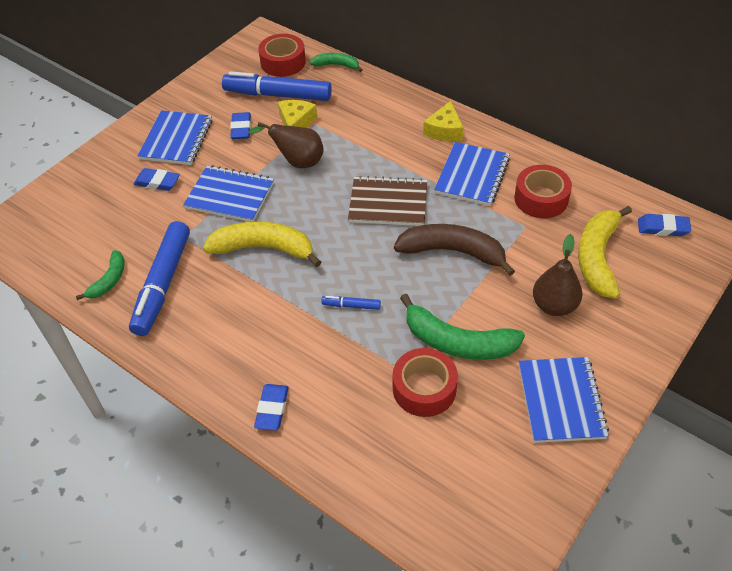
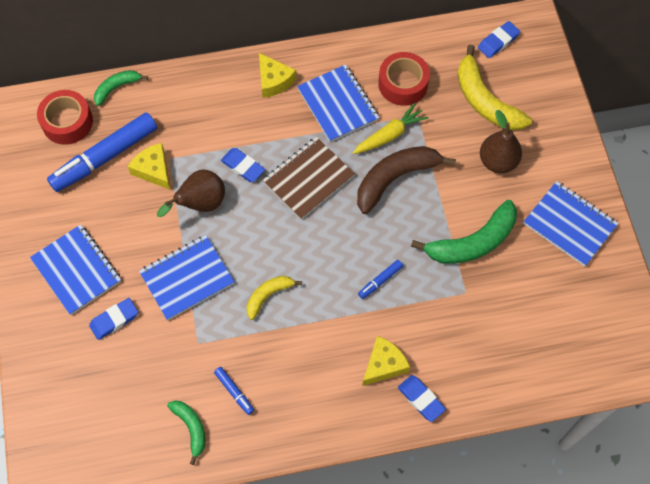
camera: 50 degrees left, 15 degrees up
(162, 284) = (234, 392): blue marker -> blue marker, size x0.43
(241, 128) = (117, 214): blue eraser -> blue eraser (243, 167)
(264, 248) = (268, 296): yellow banana -> yellow banana, size x0.55
(278, 361) = (384, 364): none -> yellow cheese
(424, 388) = (490, 293): red tape -> none
(486, 222) = (389, 135): none -> yellow carrot

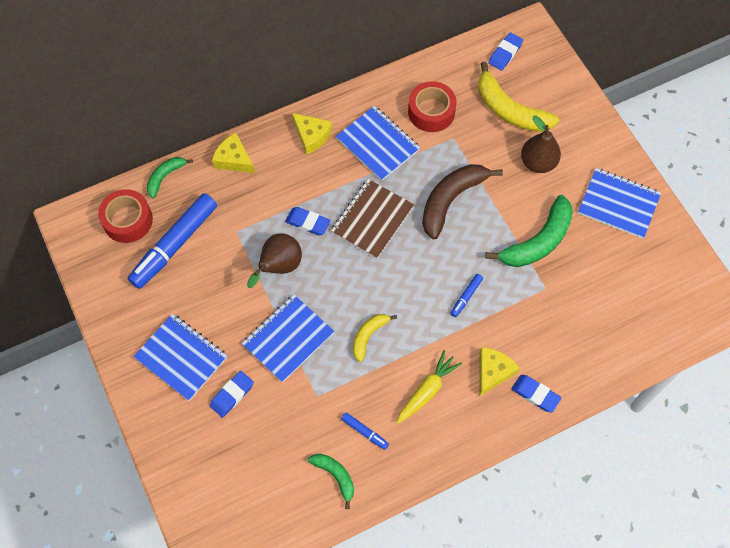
camera: 15 degrees left, 0 degrees up
(153, 170) = (225, 246): yellow cheese -> yellow cheese (234, 159)
(389, 135) = (433, 161): yellow carrot -> yellow carrot (427, 391)

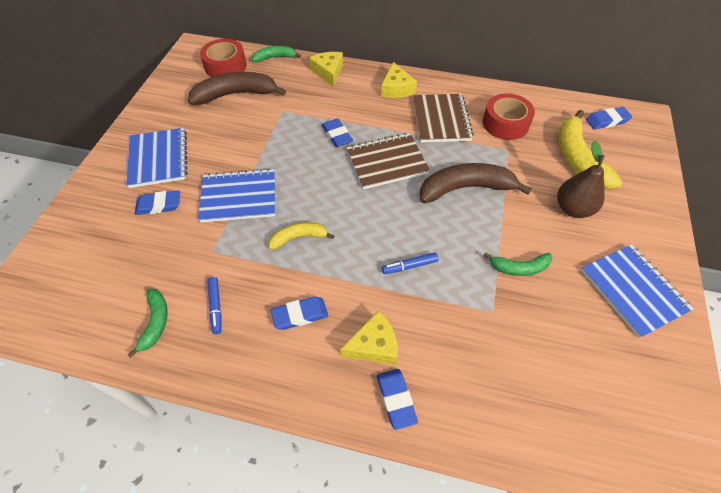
camera: 40 degrees right, 10 degrees down
(174, 245) = (236, 94): blue marker -> brown banana
(279, 267) = (286, 148): brown pear -> none
(378, 144) = (441, 120): blue notebook -> brown notebook
(427, 391) = (300, 315): yellow carrot -> blue eraser
(538, 241) = (519, 268): green banana -> green banana, size x0.55

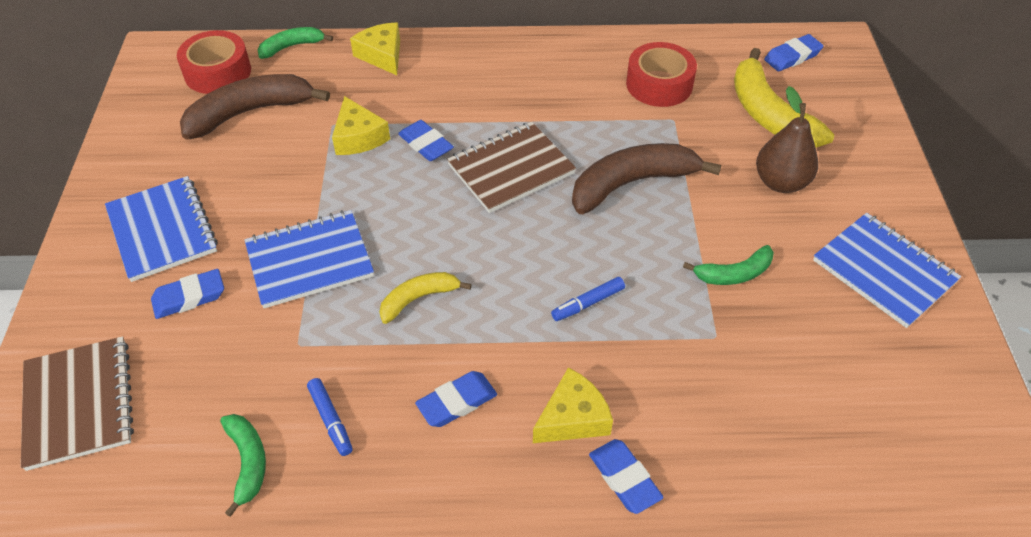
camera: 15 degrees left, 5 degrees down
(396, 89) = (491, 62): yellow cheese -> yellow cheese (358, 137)
(441, 120) = (568, 95): brown notebook -> brown notebook (79, 404)

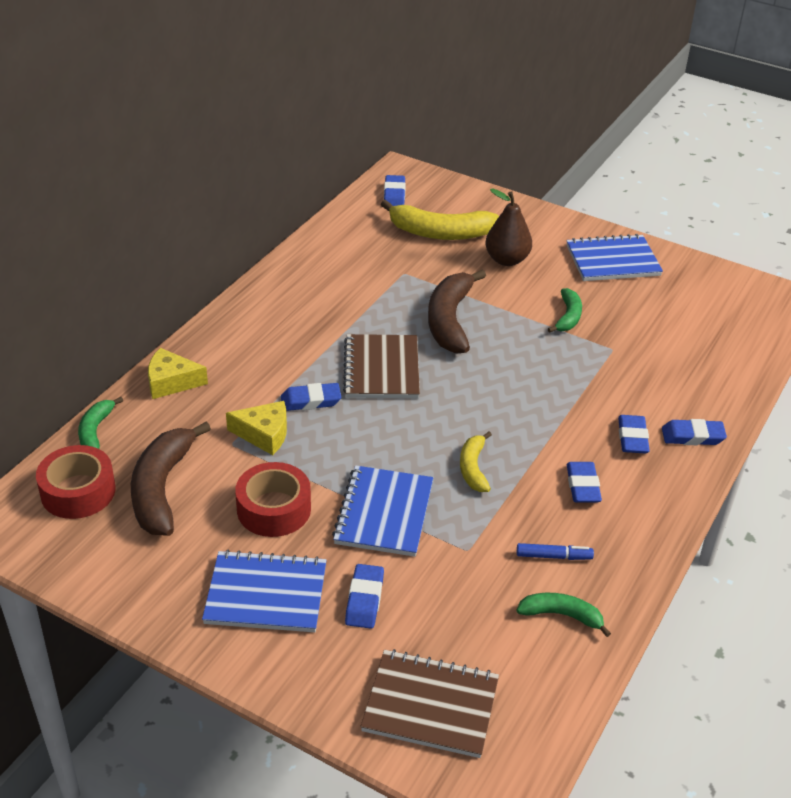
camera: 60 degrees left, 10 degrees down
(572, 418) = (632, 438): yellow cheese -> blue eraser
(588, 303) = (543, 389): blue marker -> none
(659, 84) = (362, 262): red tape -> red tape (274, 509)

